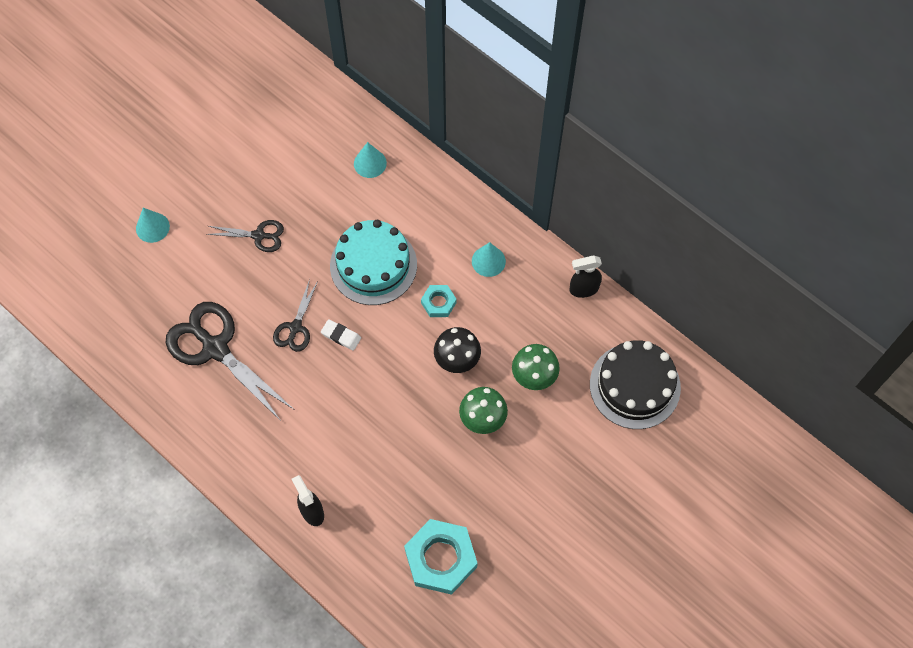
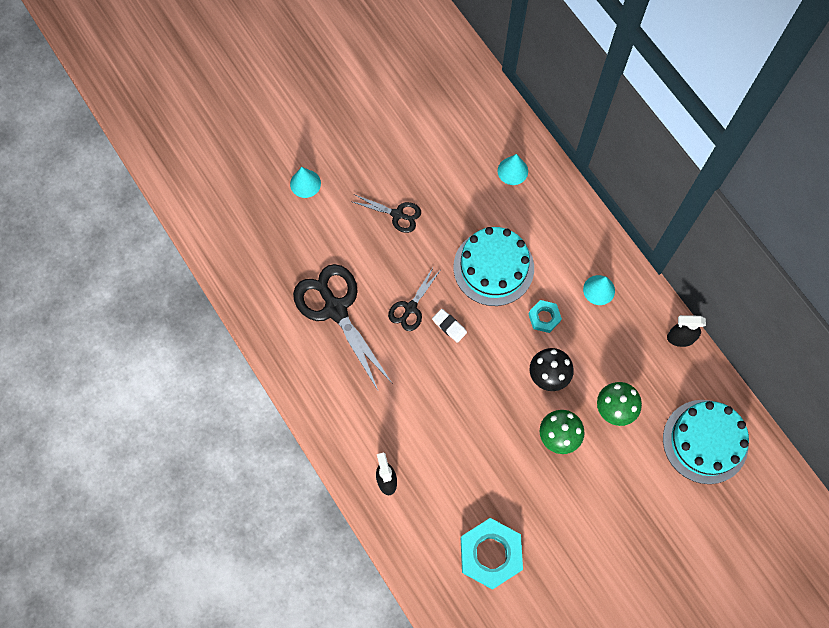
camera: 15 degrees right, 5 degrees up
(635, 386) = (705, 441): black cake -> turquoise cake

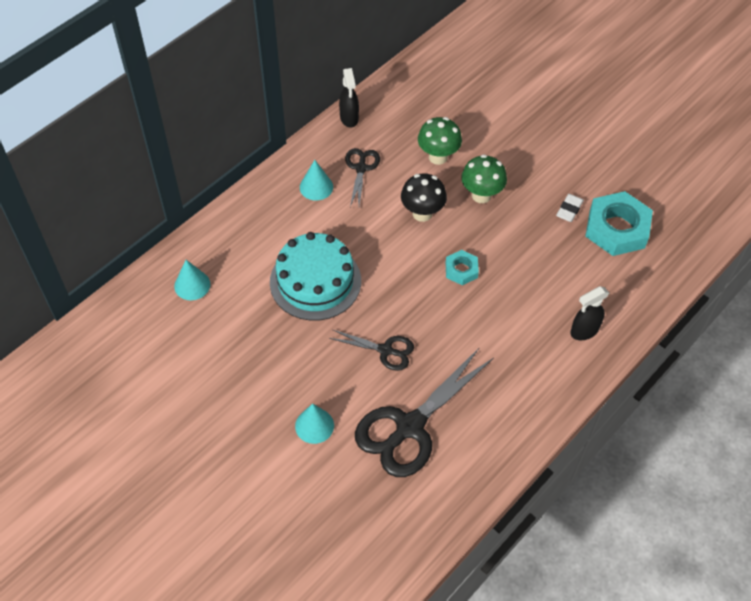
camera: 105 degrees left, 15 degrees down
(305, 183) = (252, 504): turquoise cone -> turquoise cone (314, 425)
(397, 214) = (272, 389): black scissors -> black scissors (361, 168)
(449, 326) = (395, 309): white eraser -> white eraser (569, 210)
(544, 317) = (360, 227): turquoise nut -> turquoise nut (461, 270)
(705, 441) = (444, 89): turquoise cake -> none

